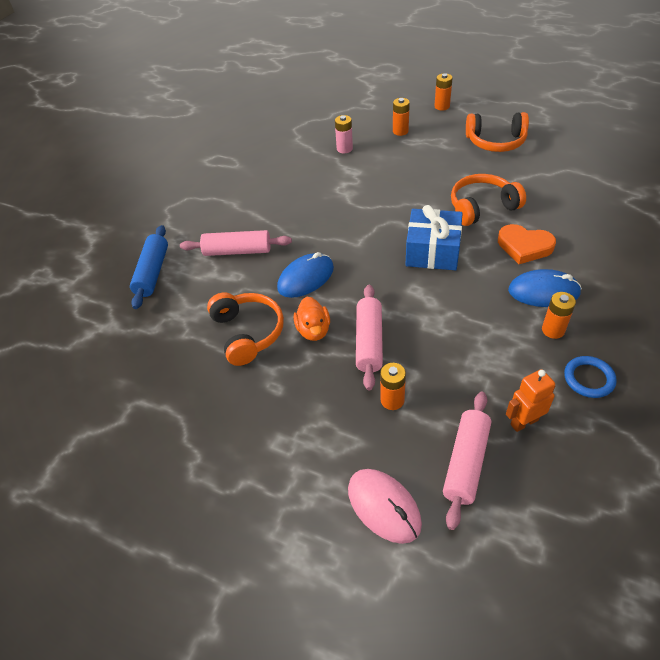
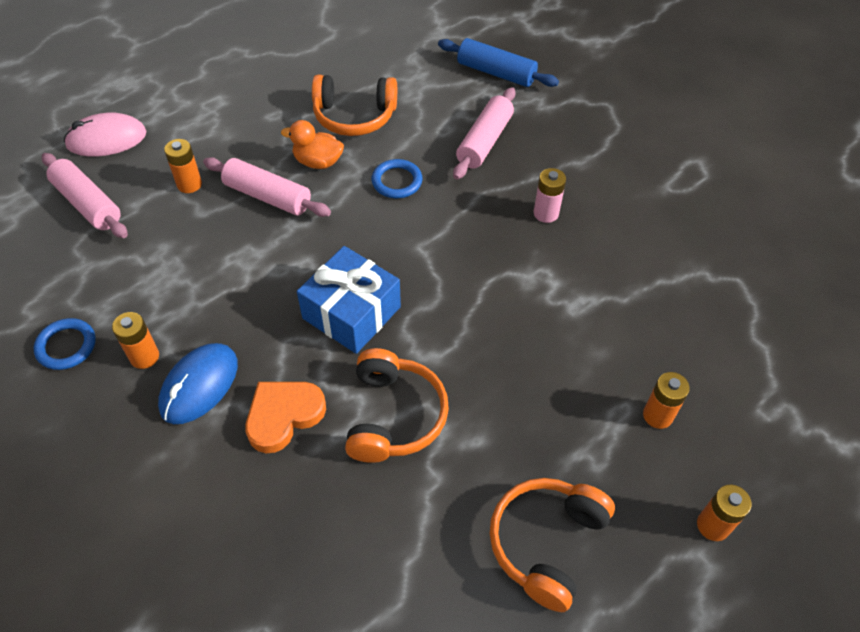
camera: 110 degrees right, 5 degrees up
(306, 278) = (397, 181): blue mouse -> blue ring
(344, 149) = (644, 319): pink battery -> pink battery (546, 213)
(524, 422) = (80, 264): orange robot -> none

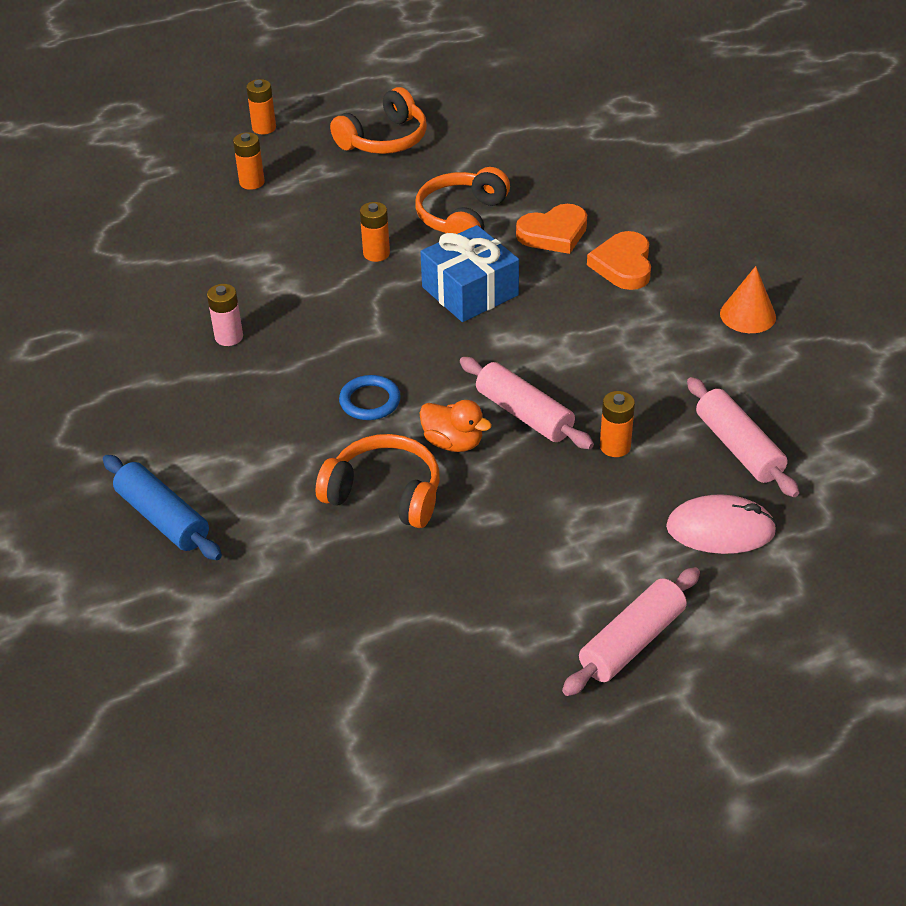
camera: 160 degrees left, 10 degrees down
(66, 346) = (747, 315): blue ring -> orange cone
(144, 356) = (672, 294): orange battery -> orange battery (376, 253)
(199, 385) = (623, 265): blue mouse -> orange heart
(484, 141) = (242, 426): pink rolling pin -> pink rolling pin (632, 642)

